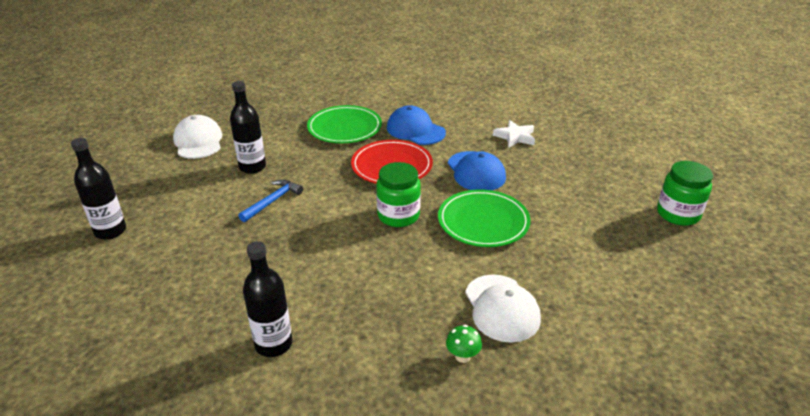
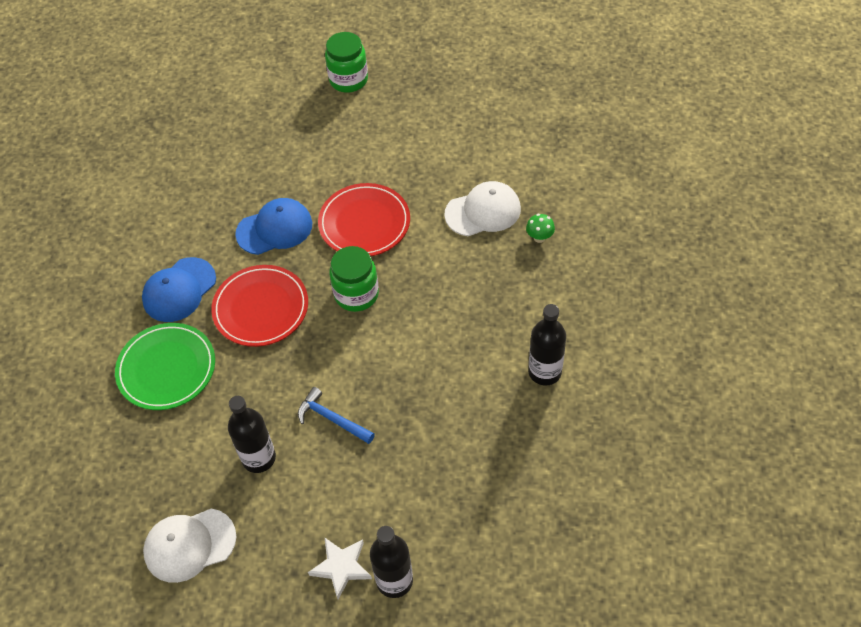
camera: 90 degrees left, 20 degrees up
(483, 221) = (364, 223): green plate -> red plate
(515, 137) = (202, 192): white star -> white star (341, 567)

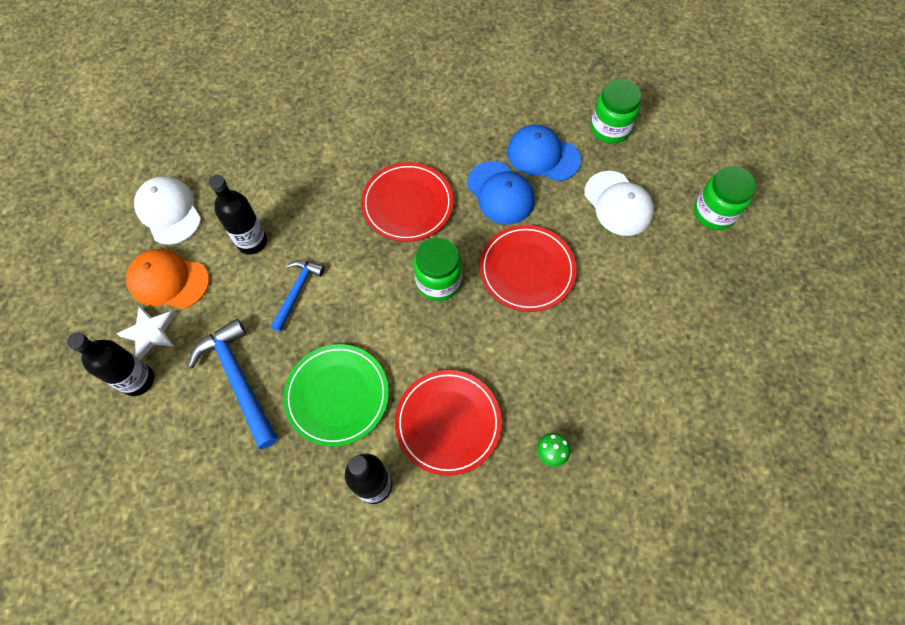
camera: 75 degrees right, 10 degrees up
(166, 369) = (333, 149): green plate -> green plate (337, 395)
(179, 290) = (415, 136): blue cap -> blue cap (543, 155)
(233, 131) = (610, 128): none -> green jar
(281, 547) = (168, 280): none -> orange cap
(417, 480) = (238, 380): none -> blue hammer
(483, 211) = (572, 385): white cap -> white cap (618, 203)
(498, 307) = (448, 422): none -> red plate

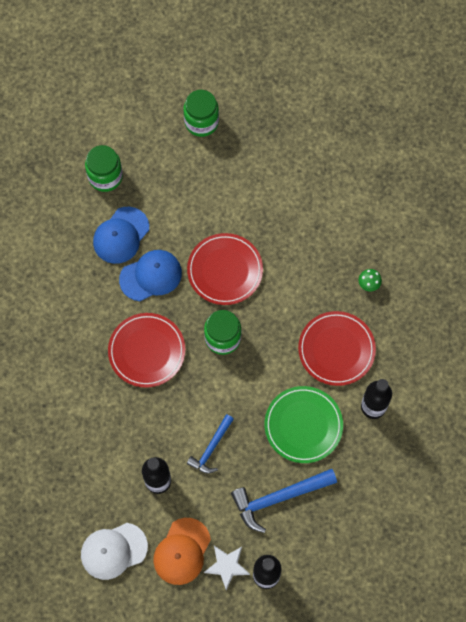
camera: 80 degrees left, 5 degrees up
(297, 292) = (211, 448): blue hammer -> blue hammer turned 90 degrees counterclockwise
(618, 203) = (179, 189): white cap -> none

